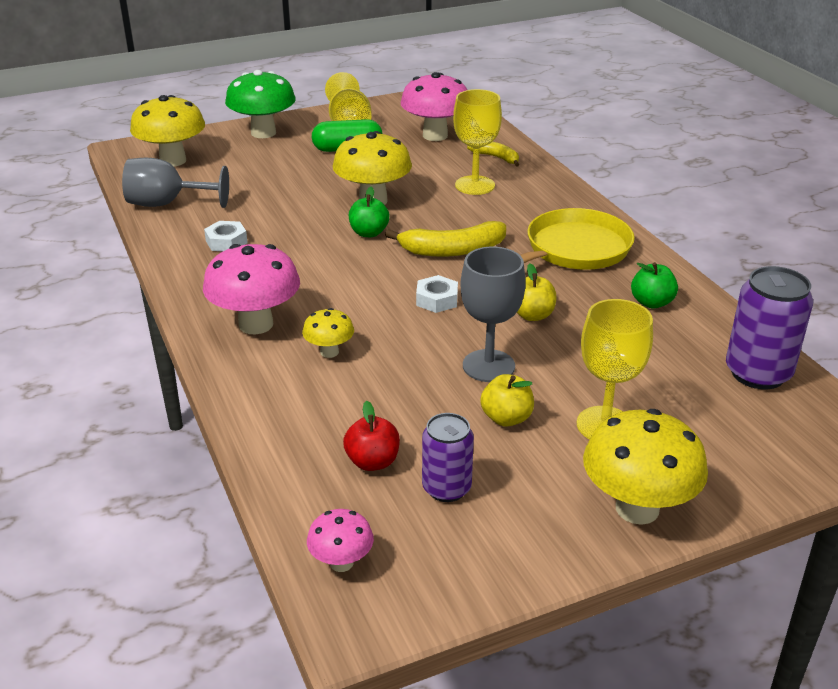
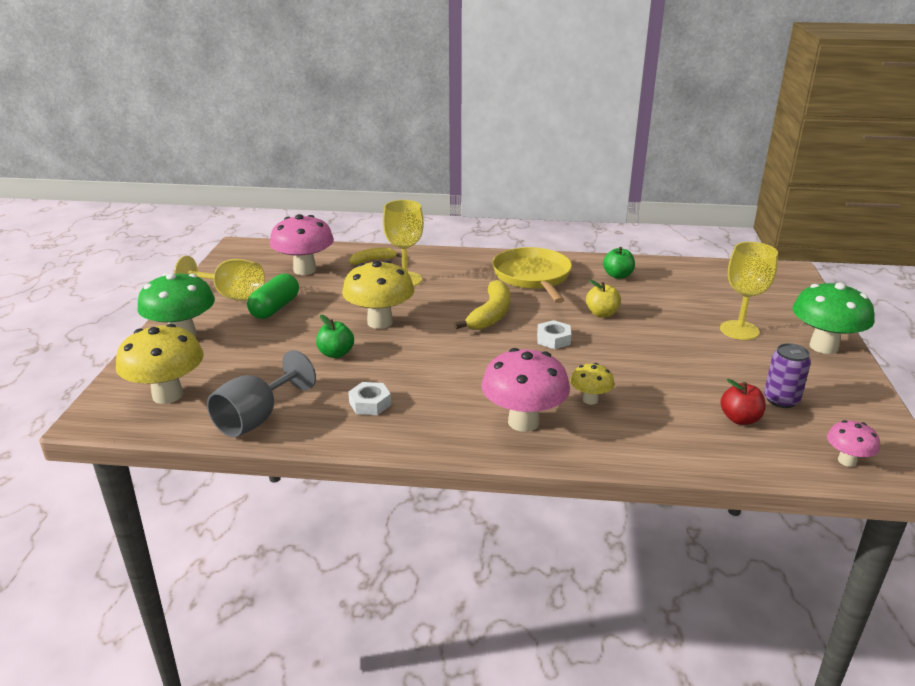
camera: 60 degrees left, 5 degrees down
(369, 233) = (429, 337): green apple -> green apple (336, 353)
(488, 366) = (651, 346): grey goblet -> none
(506, 418) = (715, 358): yellow apple -> none
(637, 508) = (823, 347): yellow mushroom -> green mushroom
(757, 373) = (712, 274): purple can -> none

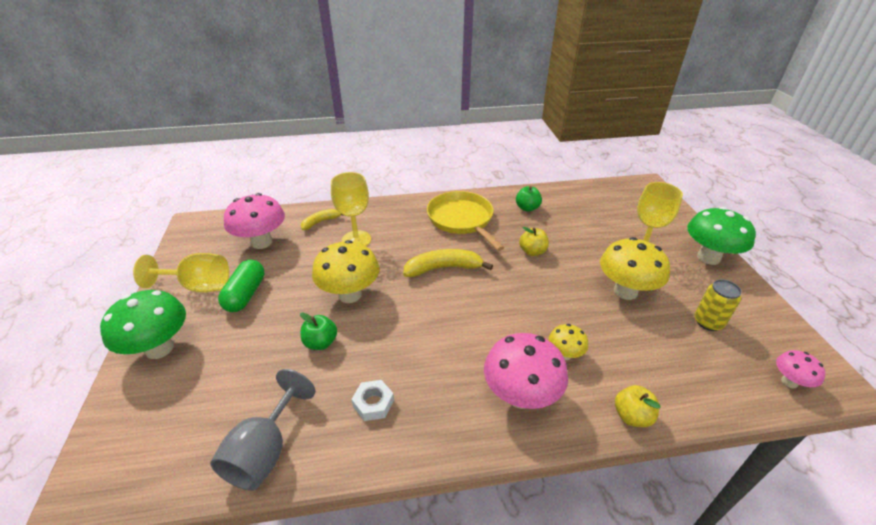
camera: 15 degrees left, 10 degrees up
(167, 395) = (160, 438): yellow mushroom -> yellow mushroom (625, 291)
(491, 315) = (443, 268): yellow banana -> yellow banana turned 105 degrees counterclockwise
(553, 339) = (506, 288): white nut -> none
(637, 455) = (632, 416): none -> yellow apple
(740, 419) = (689, 351): red apple -> none
(781, 400) = (708, 322): purple can -> yellow can

